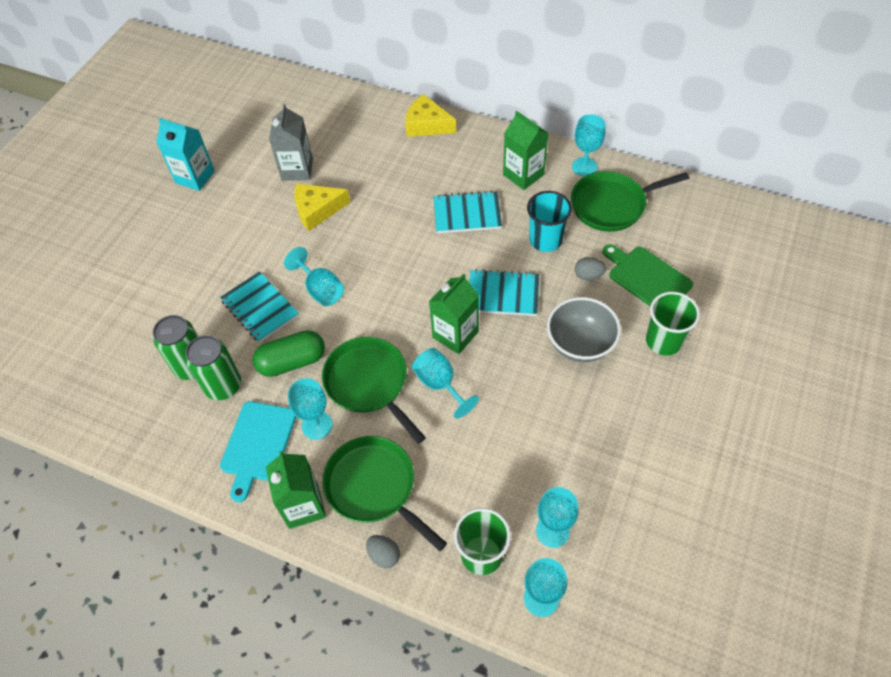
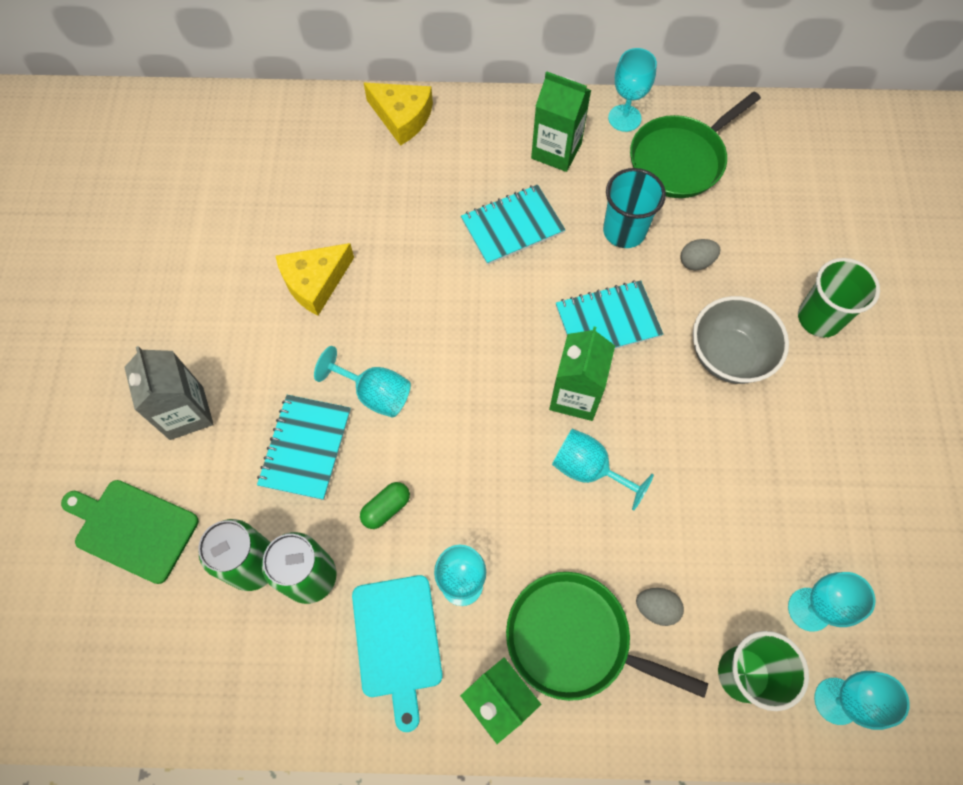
camera: 25 degrees left, 10 degrees up
(195, 177) = (119, 287): turquoise carton -> none
(260, 308) = (306, 448): turquoise notebook -> turquoise notebook turned 75 degrees clockwise
(292, 362) = (386, 508): green capsule -> green capsule, size x0.57
(297, 170) = (259, 232): grey carton -> grey carton (186, 413)
(369, 383) = (500, 501): green pan -> none
(384, 555) = (630, 724): grey egg -> grey egg (656, 608)
(427, 125) = (402, 117): yellow cheese -> yellow cheese turned 150 degrees counterclockwise
(647, 278) = (764, 242): green cutting board -> green cutting board (132, 529)

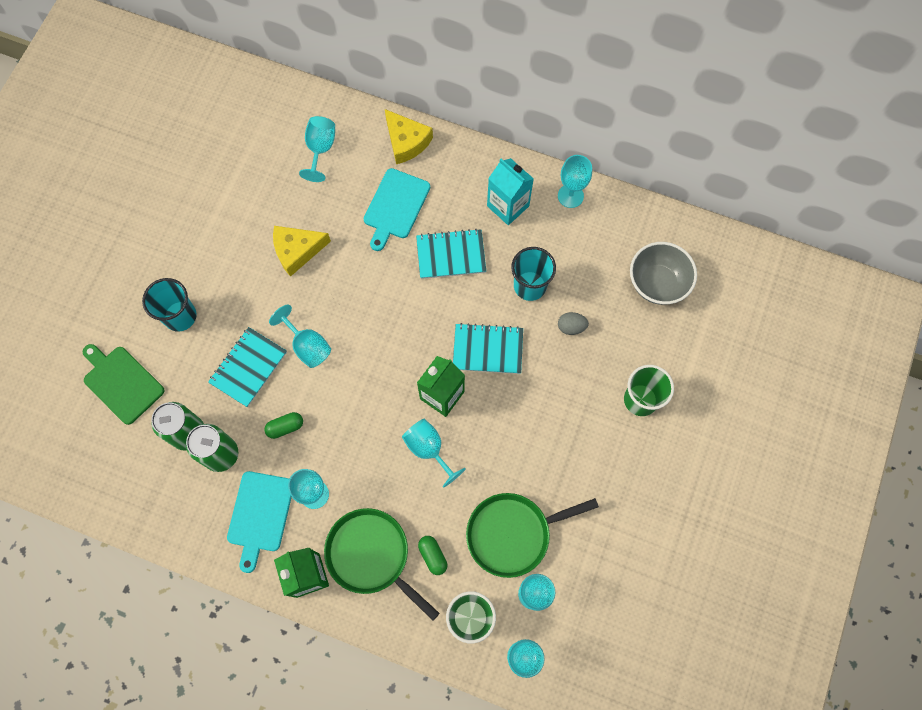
camera: 20 degrees right, 5 degrees up
(186, 413) = (180, 316): grey carton -> turquoise cup
(298, 157) = (320, 149): none -> turquoise goblet
(420, 193) = (395, 207): none -> turquoise cutting board
(556, 151) = (508, 206): green carton -> turquoise carton
(656, 608) = (433, 556): grey egg -> green capsule
(680, 160) = (596, 243): green pan -> green pan (512, 534)
(728, 356) = (561, 404): grey bowl -> grey bowl (657, 283)

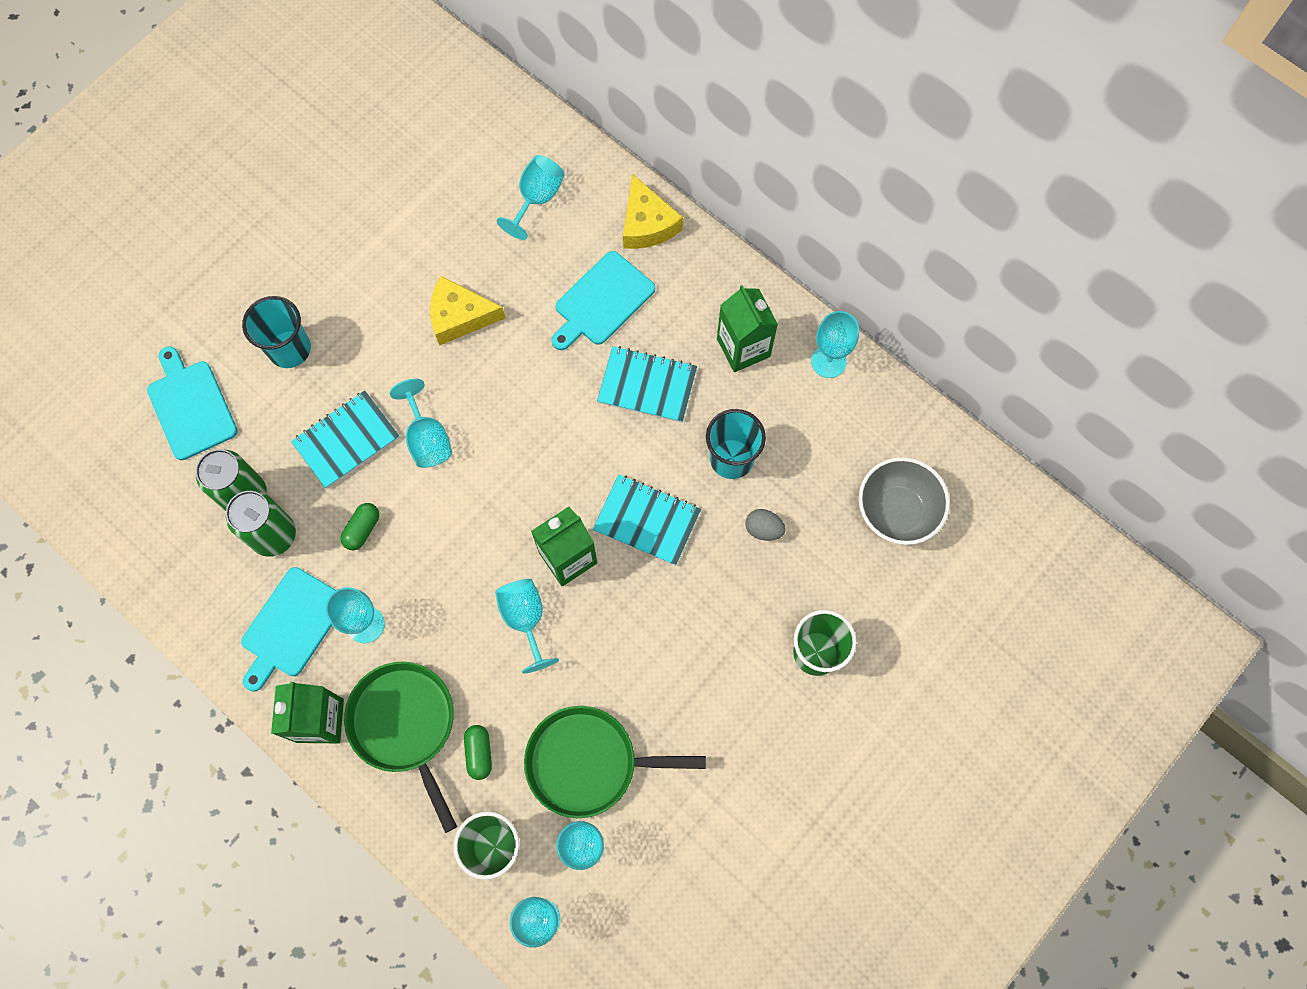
camera: 20 degrees right, 0 degrees up
(121, 382) = (190, 406): green cutting board -> turquoise cutting board
(285, 427) = (362, 529): green capsule -> green capsule turned 60 degrees counterclockwise
(508, 206) = (743, 348): turquoise carton -> green carton

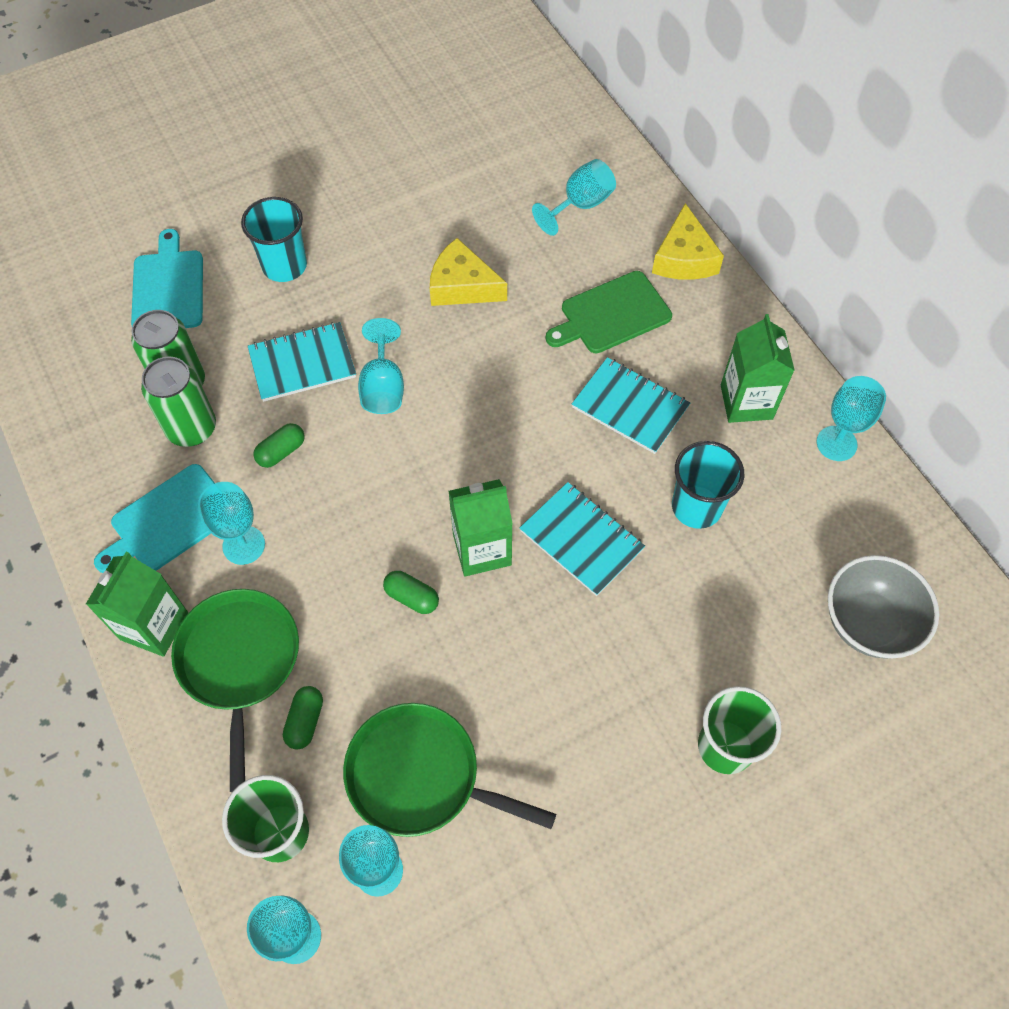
camera: 20 degrees right, 10 degrees down
(525, 619) = (412, 597): turquoise goblet -> green capsule
(602, 301) = (611, 314): turquoise cutting board -> green cutting board
(763, 529) = (708, 591): grey egg -> none

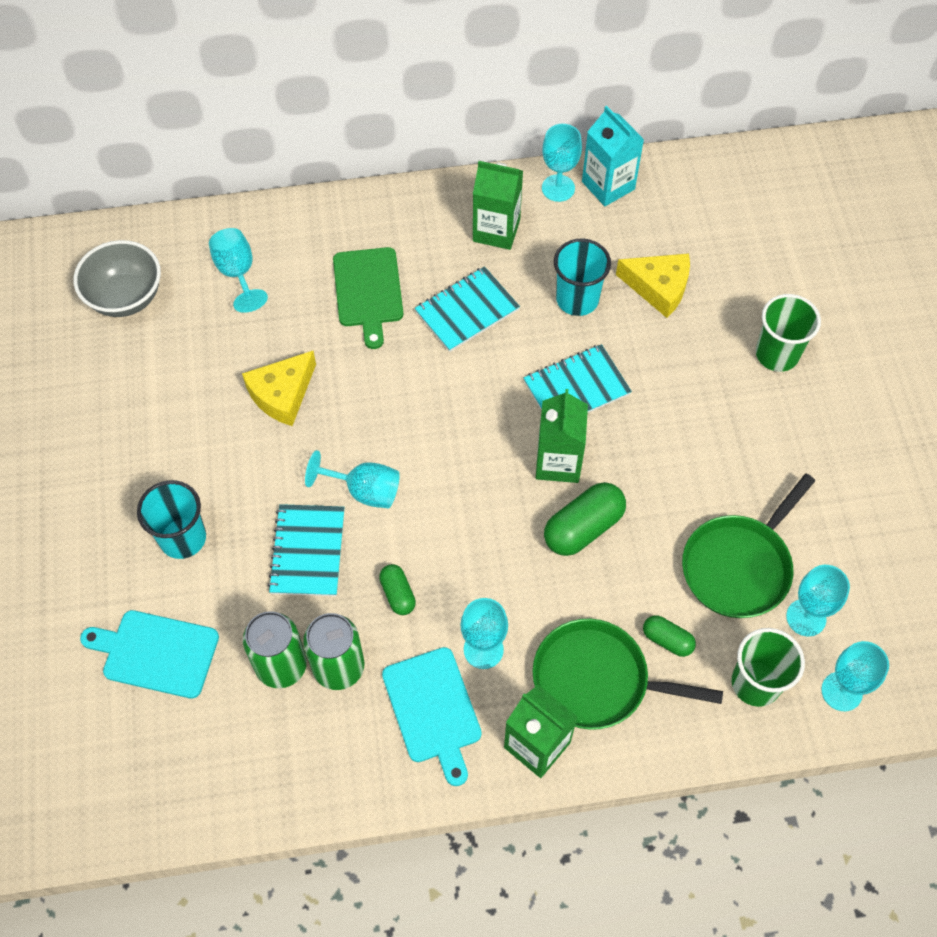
camera: 70 degrees left, 0 degrees up
(412, 597) = (583, 527): green capsule -> green capsule, size x1.76
(684, 258) = (335, 218): yellow cheese -> yellow cheese (658, 287)
(868, 622) = (711, 230): grey bowl -> grey bowl (126, 297)
(869, 492) = (608, 185): none -> turquoise carton

